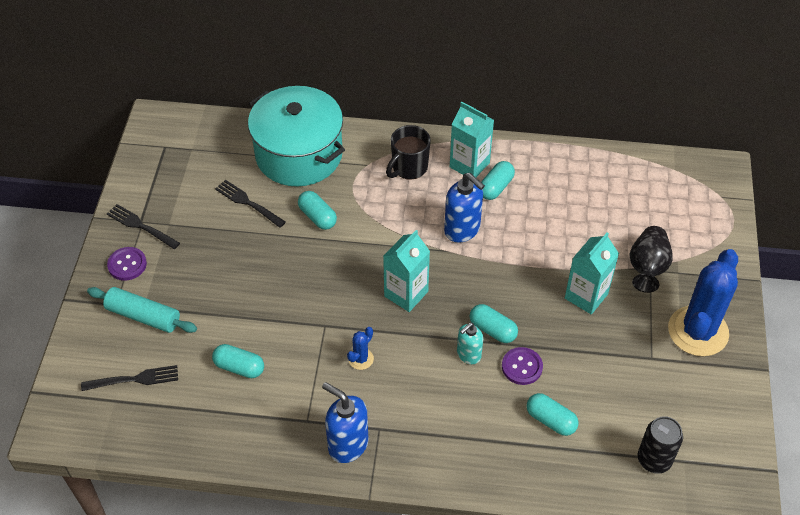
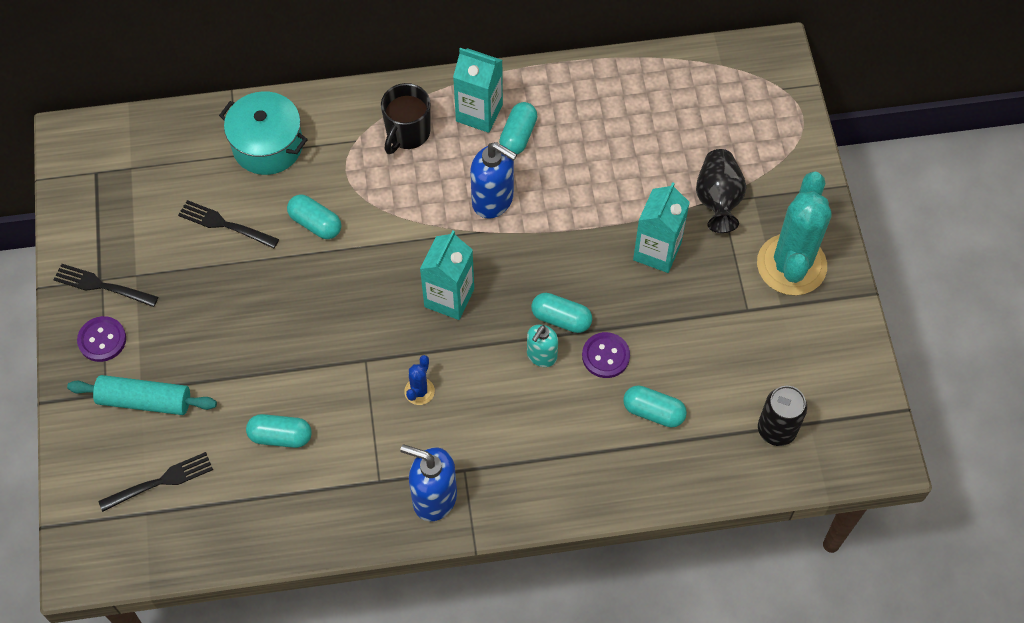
camera: 15 degrees left, 10 degrees up
(299, 154) = (267, 145): turquoise pot -> turquoise pot, size x0.65
(698, 331) = (791, 265): blue cactus -> turquoise cactus

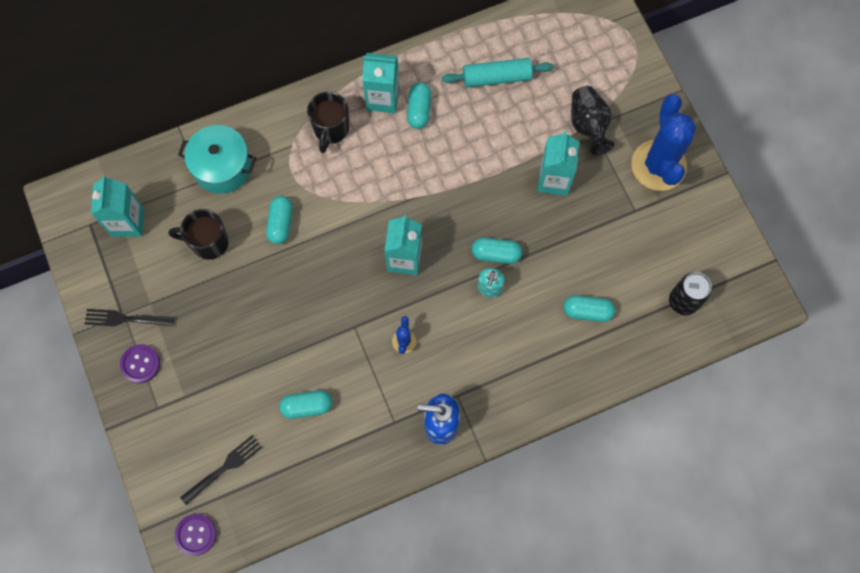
camera: 15 degrees left, 10 degrees up
(140, 180) = (128, 222): none -> turquoise carton
(144, 401) = (190, 405): turquoise rolling pin -> turquoise rolling pin (496, 78)
(225, 224) = (208, 242): black fork -> black mug
(315, 223) = (281, 223): turquoise capsule -> turquoise capsule turned 75 degrees clockwise
(493, 200) = (415, 169): blue soap dispenser -> none
(605, 356) = (538, 275): purple button -> purple button (196, 534)
(791, 265) = (658, 165): turquoise cactus -> blue cactus

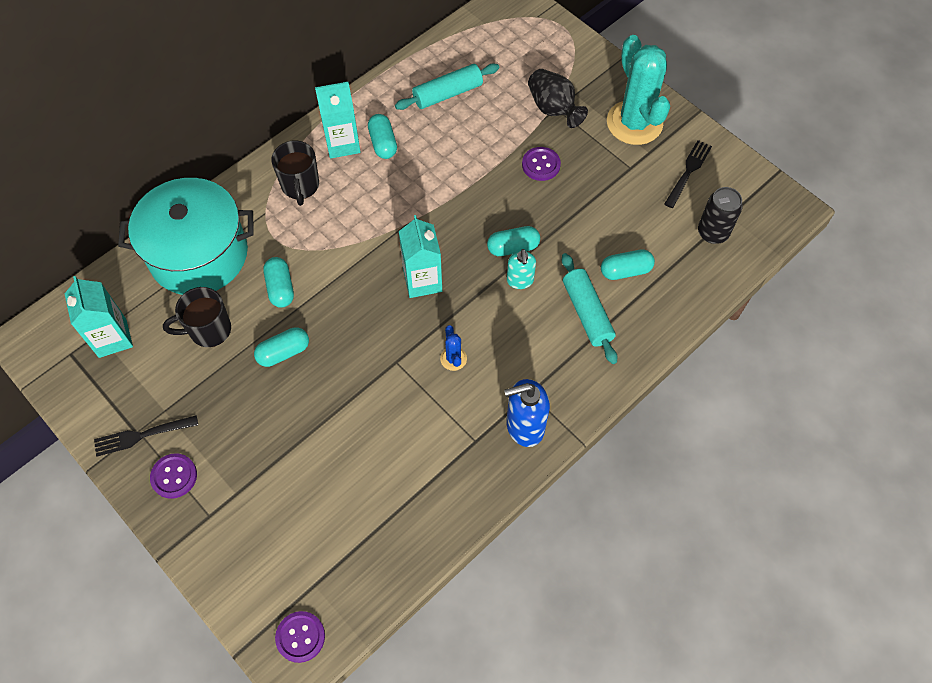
camera: 20 degrees left, 10 degrees down
(222, 167) = (199, 254): turquoise pot -> turquoise pot, size x1.55
(224, 468) = (307, 553): black fork -> black fork (688, 172)
(307, 406) = (375, 457): turquoise capsule -> turquoise capsule (283, 352)
(536, 339) = (587, 313): none -> turquoise rolling pin
(553, 180) = (541, 165): turquoise carton -> purple button
(658, 165) = (634, 123): blue cactus -> turquoise cactus

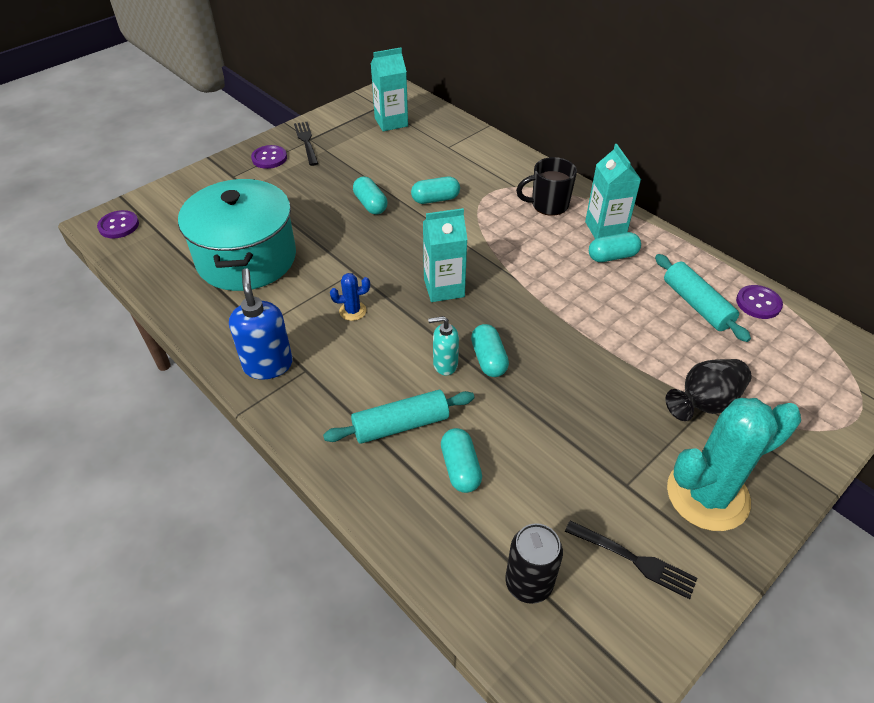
camera: 90 degrees right, 15 degrees down
(199, 254) = (469, 155): turquoise pot -> turquoise pot (246, 258)
(209, 330) = (395, 165): black mug -> none
(541, 165) = (611, 387): purple button -> purple button (758, 303)

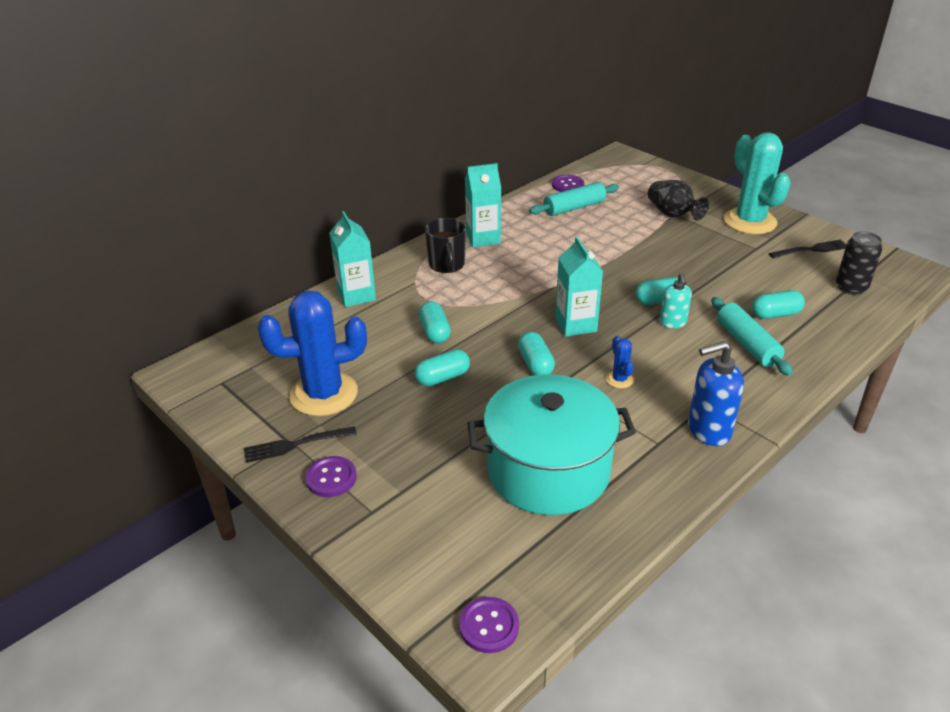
camera: 90 degrees left, 10 degrees down
(359, 149) = (323, 394): none -> blue cactus
(391, 122) = (266, 370): turquoise carton -> turquoise carton (356, 295)
(612, 256) = (520, 237): turquoise capsule -> turquoise capsule (535, 364)
(634, 560) = (811, 250): black fork -> black fork turned 45 degrees clockwise

